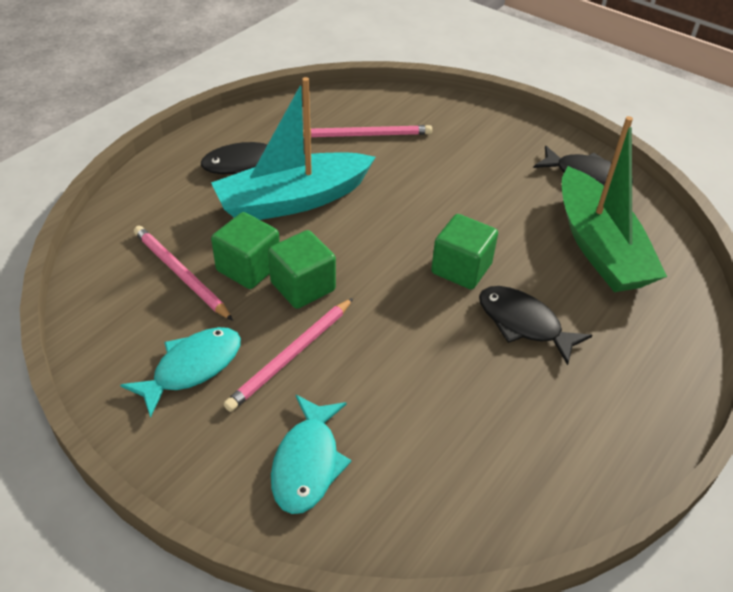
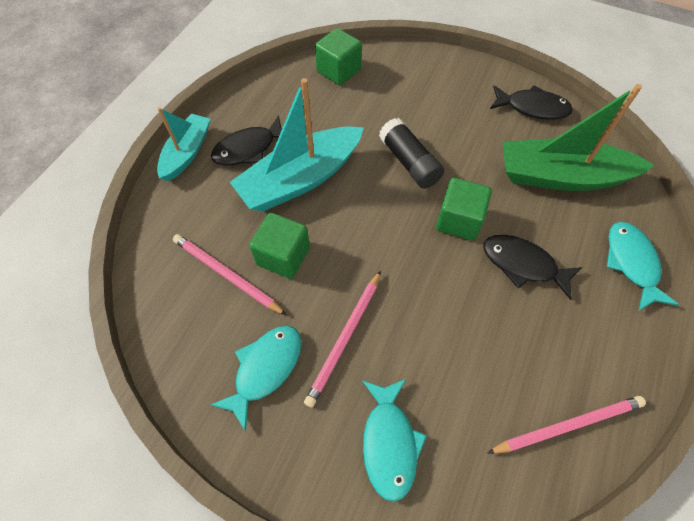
camera: 10 degrees left, 15 degrees up
(176, 157) = (187, 153): none -> turquoise boat
(303, 286) = (334, 266): green cube -> green cube (338, 71)
(365, 135) = (342, 100): pink pencil -> pink pencil (567, 425)
(422, 204) = (409, 162): none -> black glue stick
(599, 247) = (561, 176): green boat -> green boat turned 120 degrees clockwise
(657, 345) = (631, 263): none -> turquoise fish

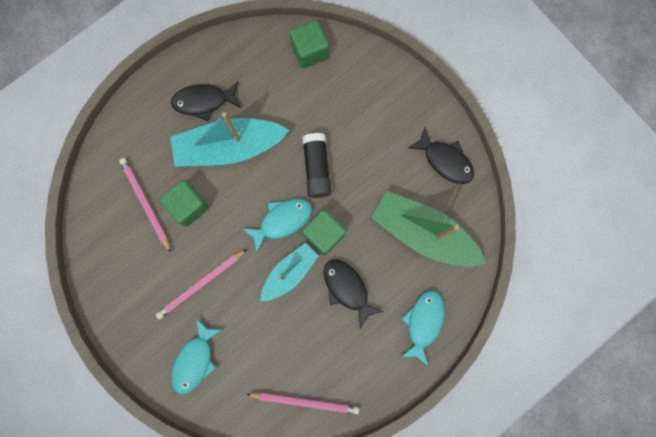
camera: 25 degrees right, 20 degrees up
(187, 153) = (157, 85): turquoise boat -> turquoise boat (289, 273)
(265, 369) = (143, 281): turquoise fish -> turquoise fish (282, 221)

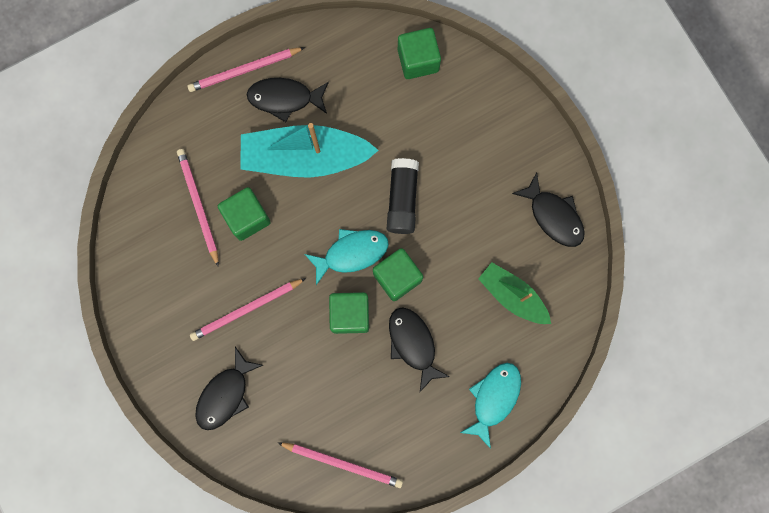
camera: 10 degrees right, 0 degrees up
(166, 84) = (245, 70): none -> pink pencil
(195, 360) = (225, 395): turquoise fish -> black fish
(289, 273) = (350, 314): turquoise boat -> green cube
(423, 233) = (512, 296): green boat -> green boat, size x0.60

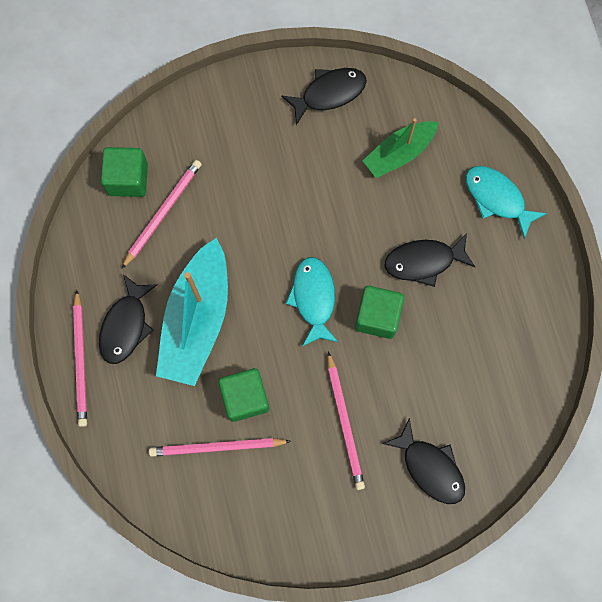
camera: 75 degrees left, 5 degrees down
(342, 463) = (529, 363): pink pencil -> pink pencil (162, 213)
(397, 277) = (351, 259): green cube -> none
(402, 199) = (271, 233): black glue stick -> none

